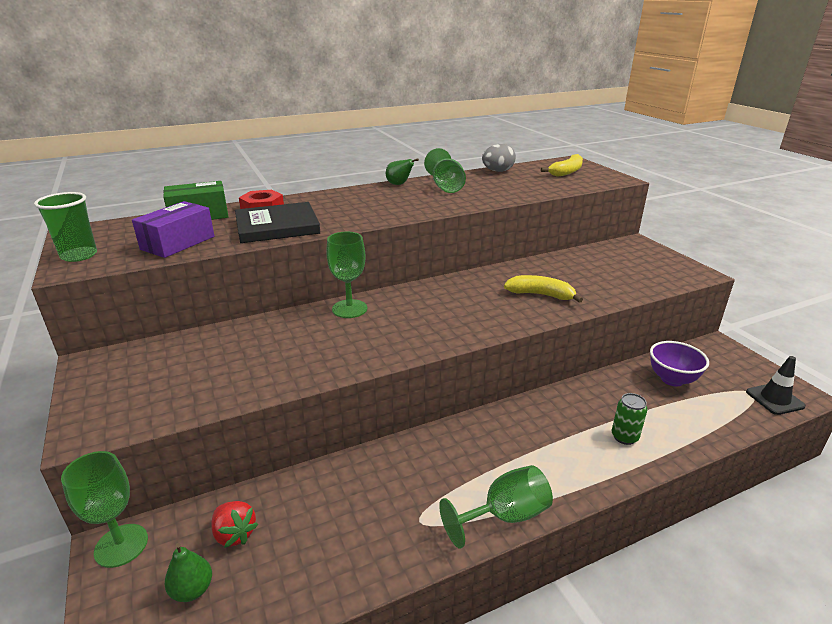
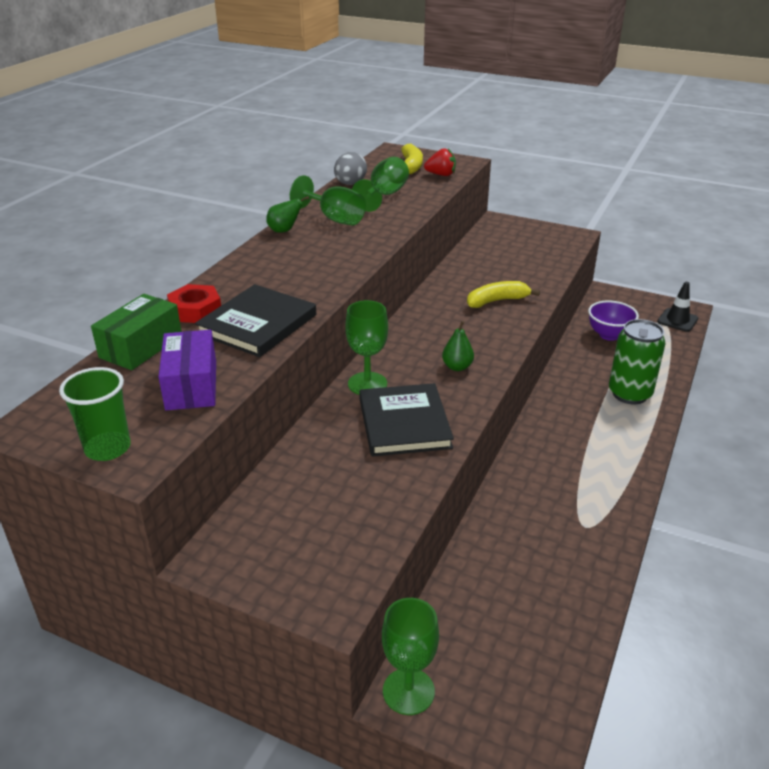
camera: 40 degrees left, 5 degrees up
(192, 590) = (509, 673): green pear -> green pear (457, 367)
(234, 534) = (480, 621): red strawberry -> red strawberry (441, 175)
(329, 344) = (404, 423): none -> black book
(505, 516) = (628, 489): green goblet -> green goblet (385, 195)
(624, 437) = (629, 394): green can -> green can, size x1.85

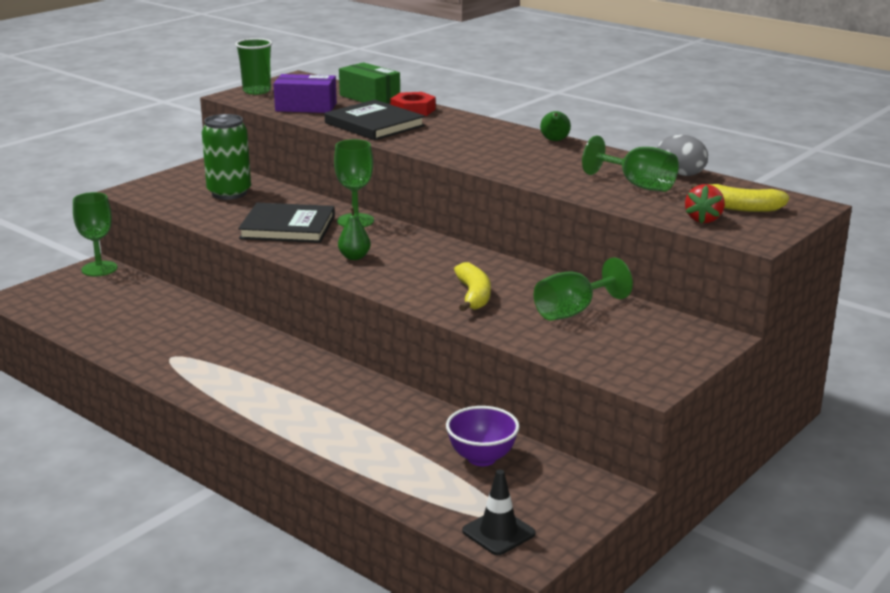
camera: 105 degrees right, 10 degrees down
(334, 219) = (576, 160): green goblet -> green goblet (573, 312)
(629, 394) = (342, 434): green can -> green can (229, 193)

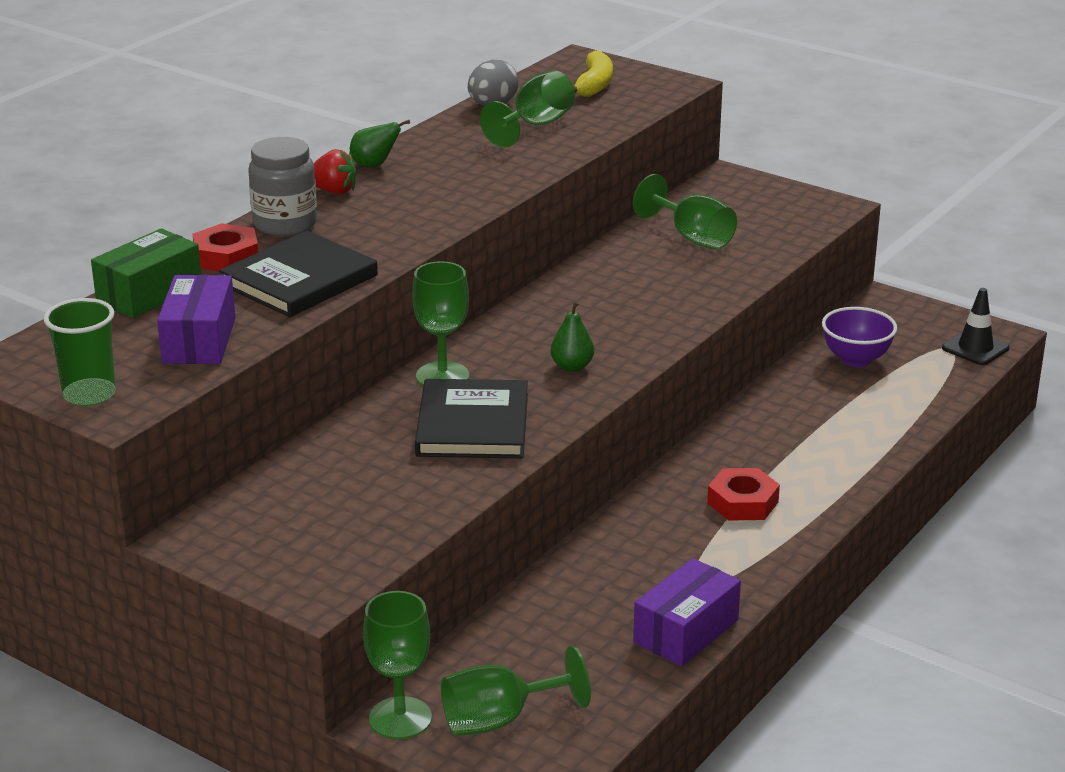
camera: 95 degrees left, 5 degrees up
(78, 292) = (499, 720): none -> green goblet
(123, 349) = (686, 631): none -> purple box
(229, 193) = (328, 493): green can -> none
(264, 381) = (742, 502): none -> red nut
(458, 121) = (285, 224): none -> grey jar
(473, 296) = (668, 289): yellow banana -> none
(703, 219) = (633, 101): red strawberry -> red strawberry (333, 191)

